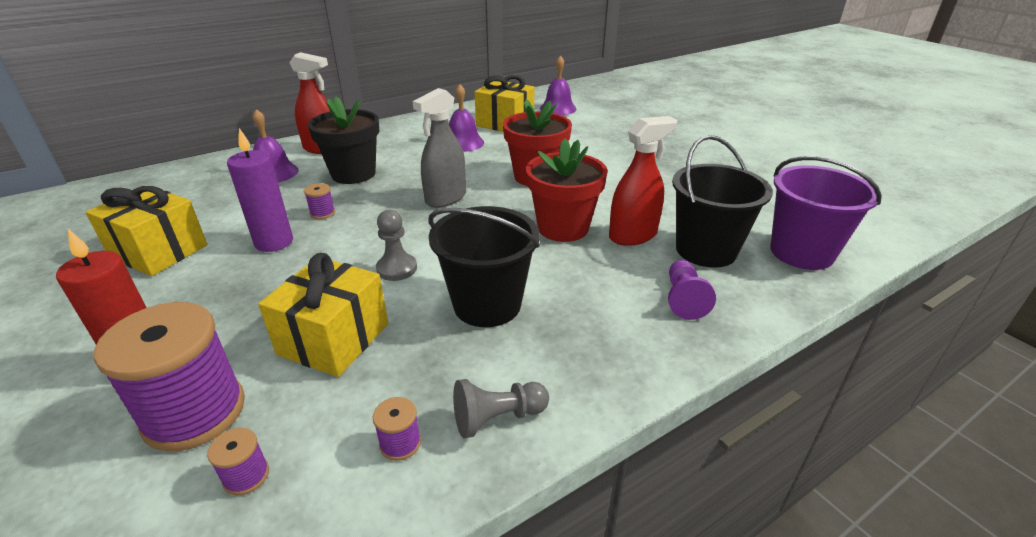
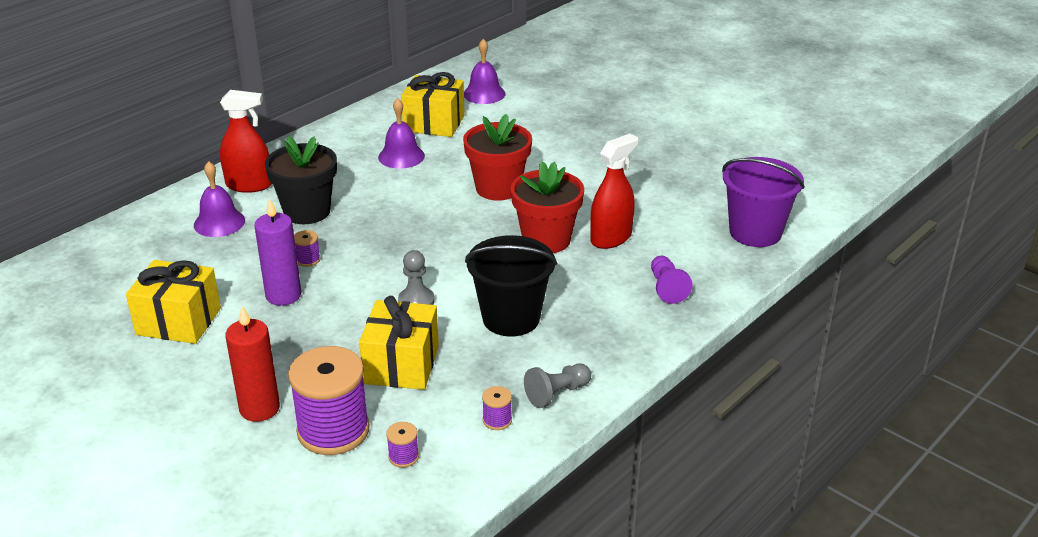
camera: 15 degrees left, 0 degrees up
(445, 198) = (420, 225): grey spray bottle -> none
(706, 250) = (676, 242): black bucket -> none

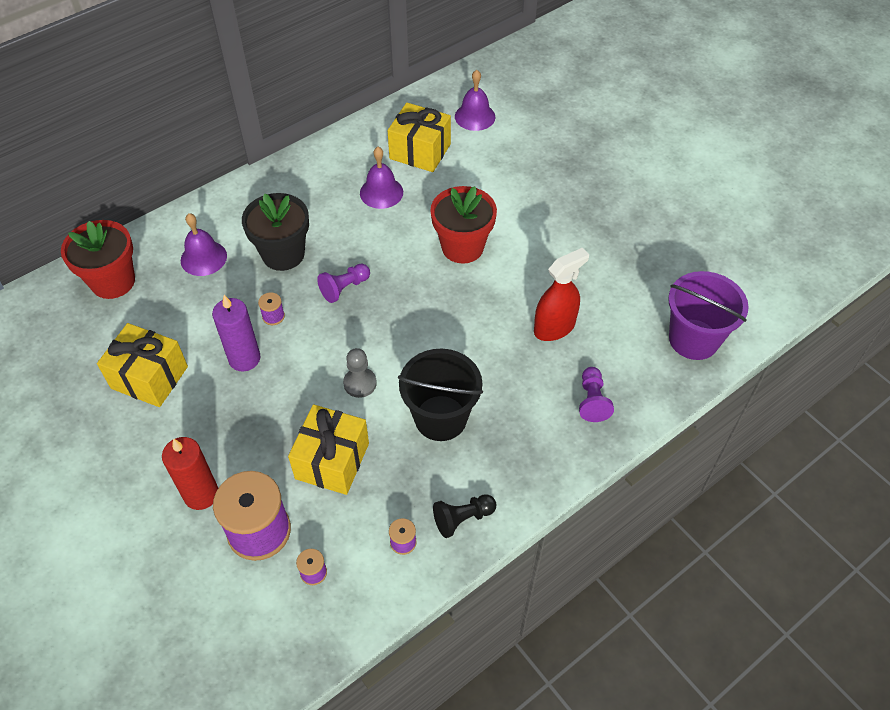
camera: 10 degrees right, 20 degrees up
(249, 185) = (237, 213): red spray bottle -> none
(380, 230) = (344, 288): none -> purple pawn
(546, 240) = (493, 322): red flower pot -> red flower pot (113, 281)
(557, 394) = (462, 518): grey pawn -> black pawn

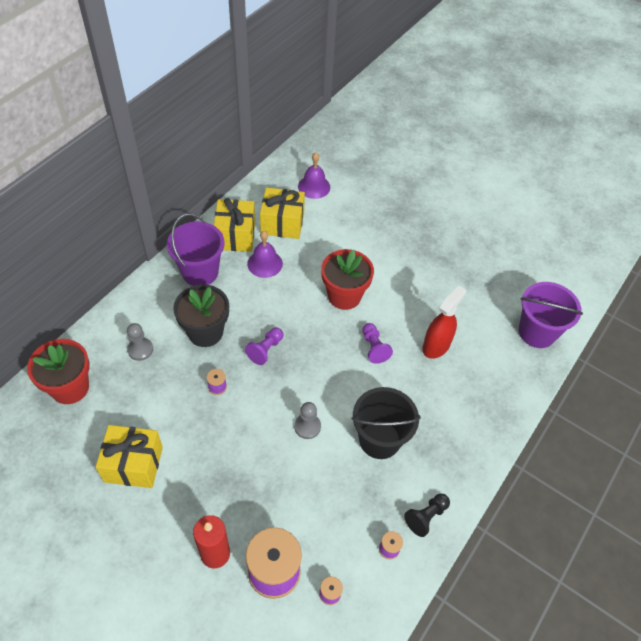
camera: 20 degrees left, 0 degrees up
(203, 258) = (140, 349): purple bell -> grey pawn
(244, 358) = (207, 428): purple candle -> none
(302, 187) = (200, 272): none -> purple bucket
(332, 461) = (310, 497): yellow gift -> yellow gift (235, 236)
(592, 401) = (484, 397): purple pawn -> purple pawn (374, 348)

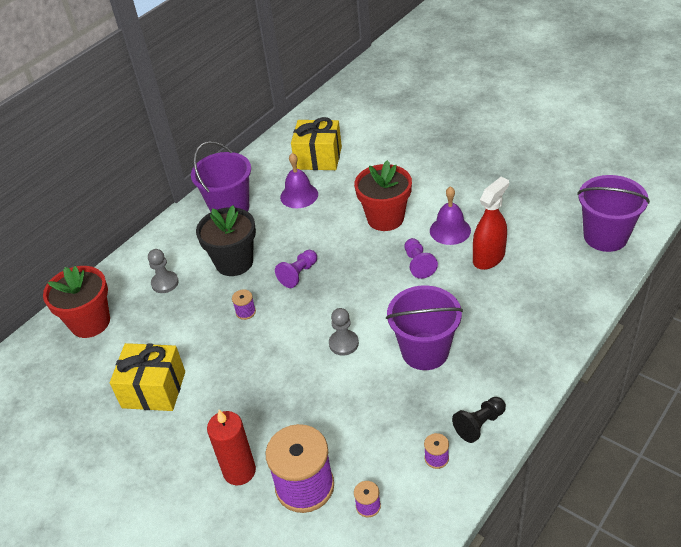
camera: 10 degrees right, 10 degrees down
(235, 236) = (268, 173): yellow gift -> none
(314, 186) = (352, 122): purple bell -> purple bell (450, 230)
(379, 439) = (425, 351): black bucket -> purple bucket

